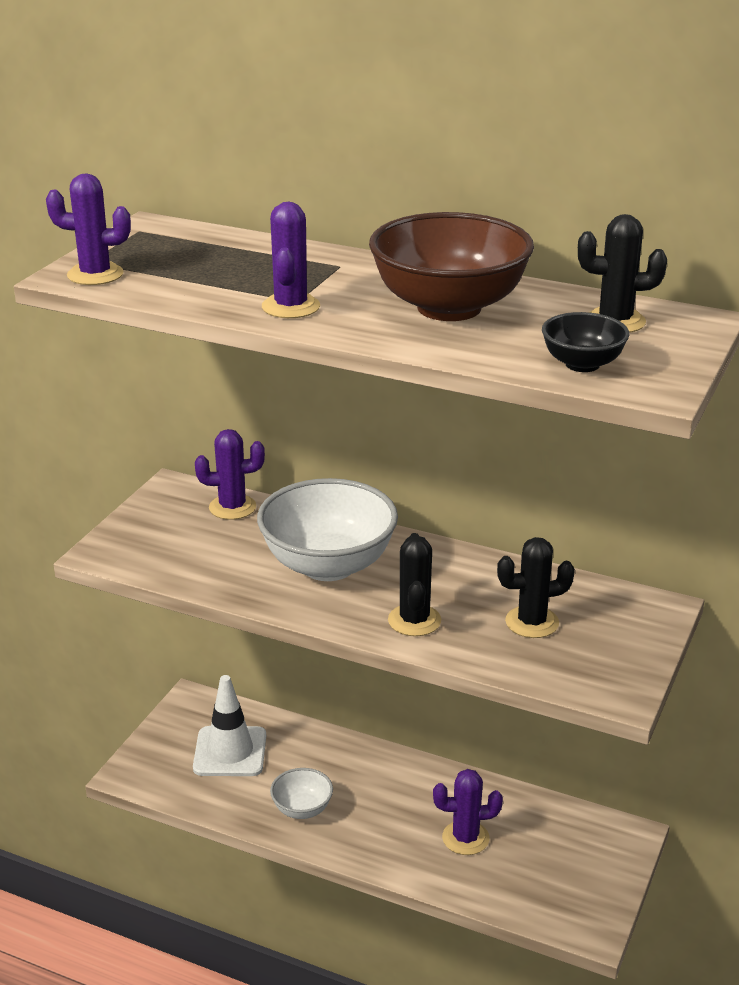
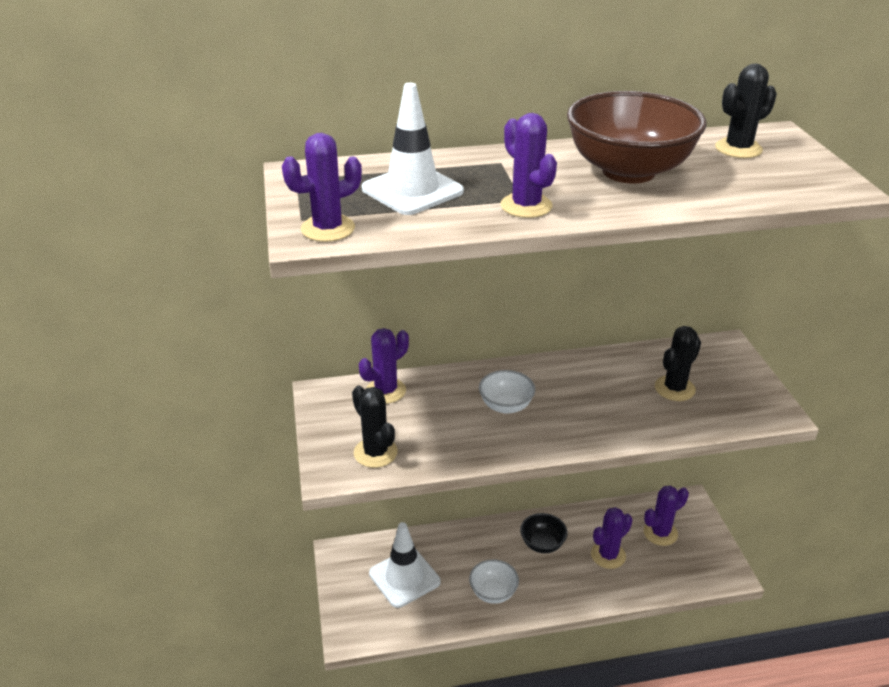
camera: 35 degrees left, 5 degrees up
(216, 266) = (412, 190): none -> white traffic cone
(328, 565) = (506, 406): white bowl -> white bowl, size x0.49
(414, 620) = (608, 421): black cactus -> black cactus (375, 453)
(554, 847) = (660, 533): none -> purple cactus
(582, 364) = (777, 185): black bowl -> black bowl (542, 544)

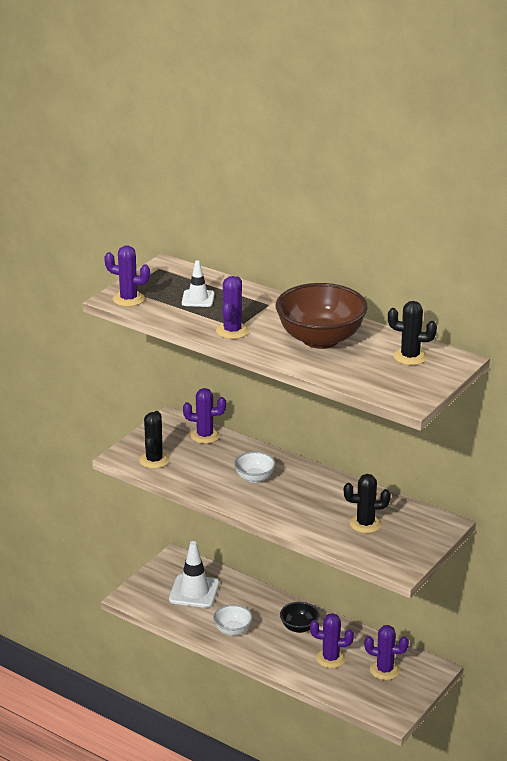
camera: 45 degrees right, 5 degrees down
(412, 190) = (198, 299): white traffic cone -> white traffic cone, size x0.62

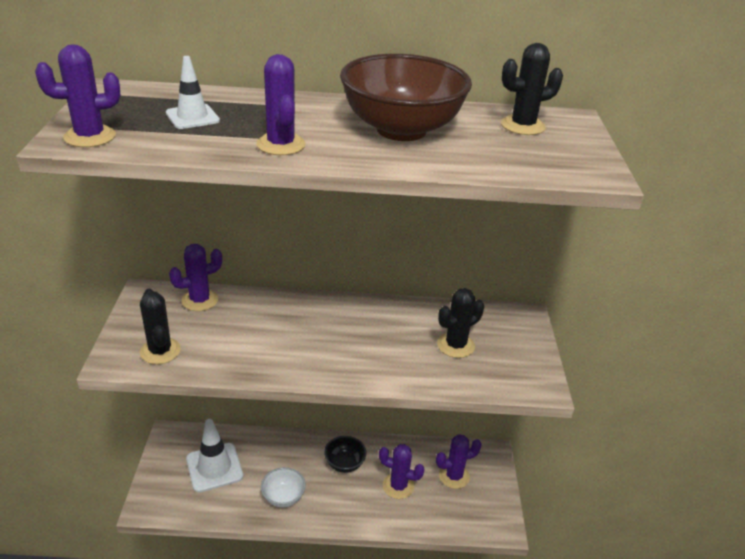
camera: 35 degrees left, 5 degrees up
(254, 478) = (295, 332): white bowl -> none
(330, 658) = (398, 486): purple cactus -> purple cactus turned 45 degrees clockwise

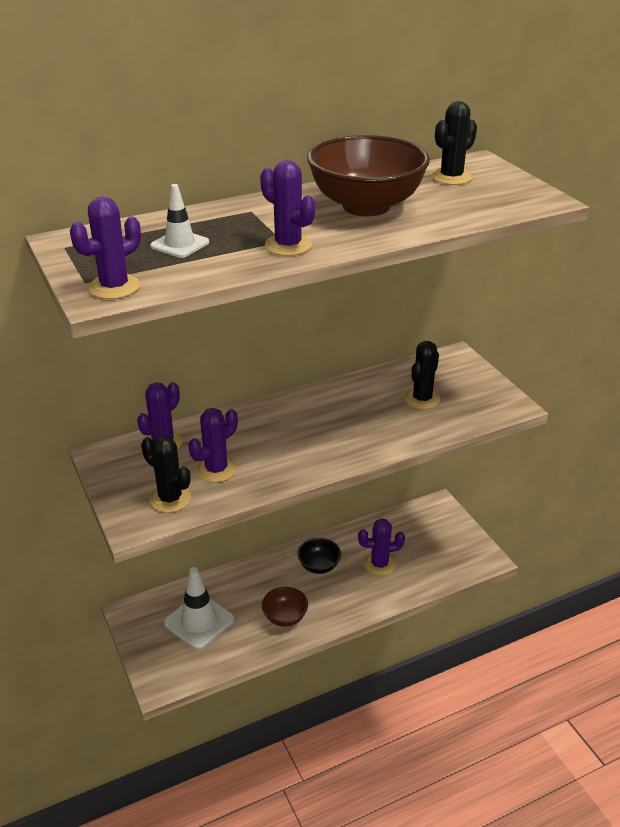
camera: 25 degrees left, 0 degrees up
(283, 497) = (285, 617): white bowl -> brown bowl
(454, 476) = (420, 536): purple cactus -> purple cactus (216, 470)

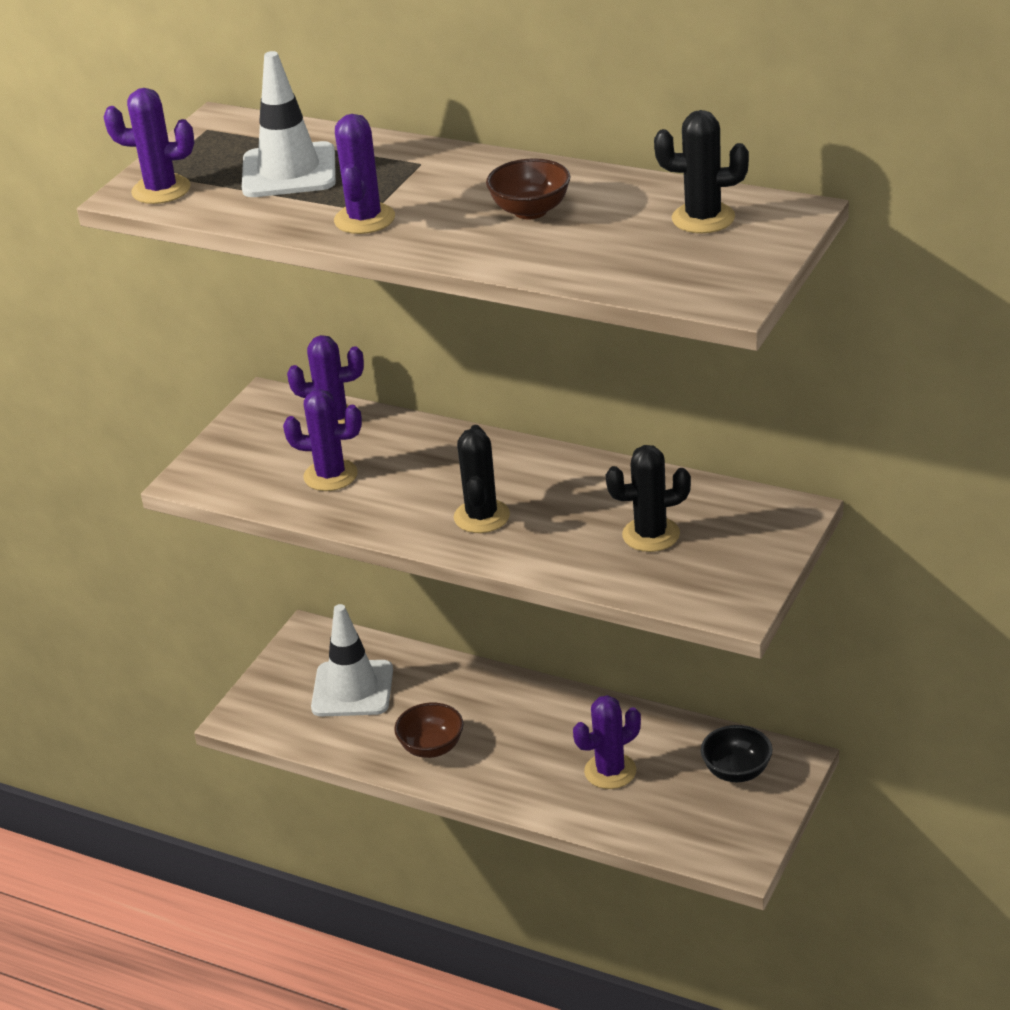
camera: 55 degrees right, 0 degrees up
(170, 499) = (251, 477): black cactus -> black cactus (481, 516)
(180, 244) = (289, 171): white traffic cone -> white traffic cone, size x1.63
(319, 566) = (544, 724): black bowl -> black bowl (736, 771)
(366, 206) = (530, 211): brown bowl -> brown bowl, size x0.49
(379, 564) = (610, 771): purple cactus -> purple cactus turned 75 degrees counterclockwise

